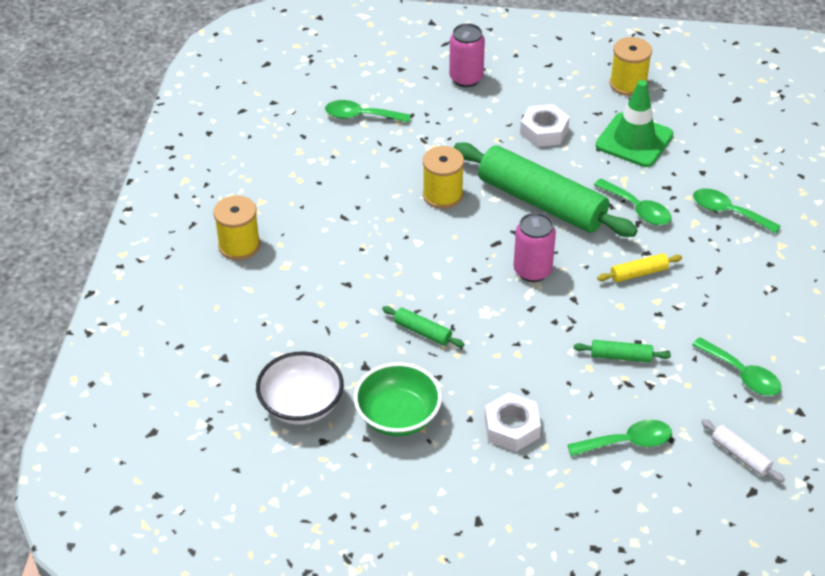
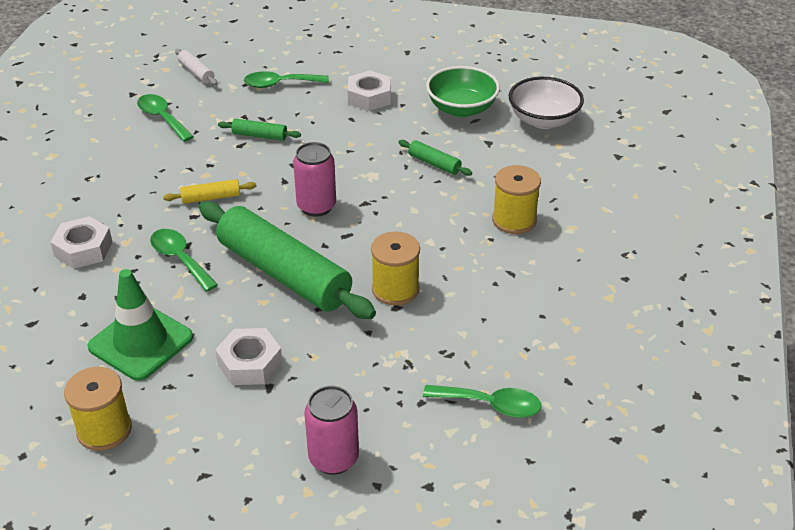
camera: 175 degrees left, 5 degrees down
(239, 245) = (624, 250): yellow spool -> yellow spool (514, 220)
(728, 212) = (83, 249): green spoon -> white nut

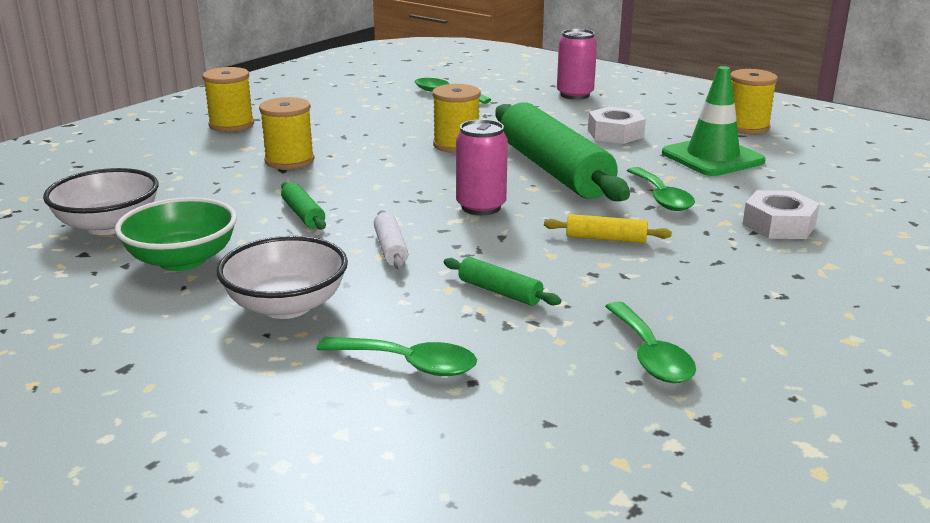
camera: 155 degrees left, 15 degrees down
(196, 72) = (556, 432): white rolling pin -> white rolling pin (391, 248)
(369, 97) = (286, 306): white nut -> white bowl
(632, 259) = (231, 125): none -> yellow spool

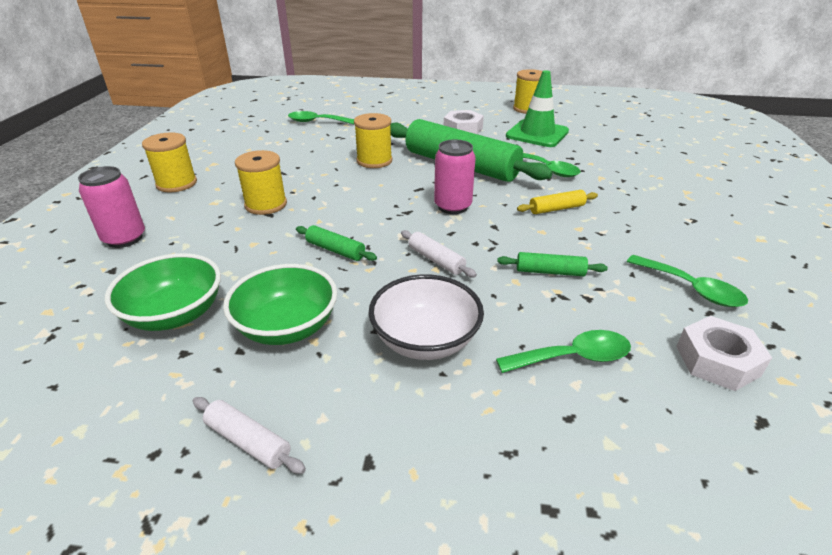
camera: 30 degrees left, 10 degrees up
(58, 323) = (248, 441): none -> white rolling pin
(108, 225) = (175, 314): white bowl -> green bowl
(575, 95) = (403, 106): pink can -> pink can (124, 238)
(779, 225) = (629, 171): white nut -> white nut (717, 361)

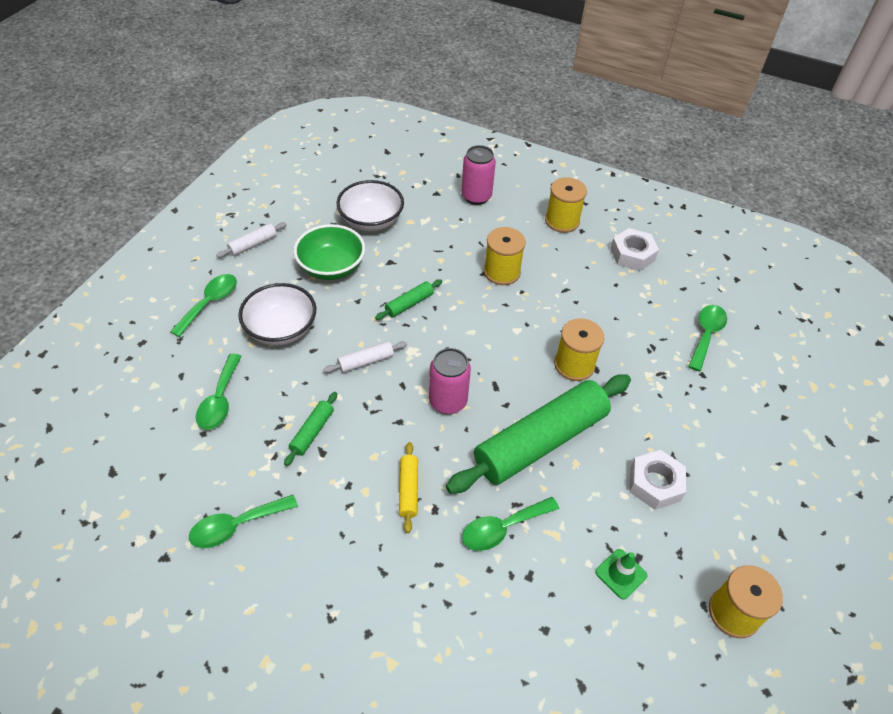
camera: 105 degrees right, 15 degrees up
(175, 314) = (371, 221): green bowl -> white bowl
(413, 445) = (210, 303): none -> green spoon
(537, 134) = (621, 574): green traffic cone -> green traffic cone, size x0.50
(717, 361) = (164, 484): white nut -> white nut (632, 254)

